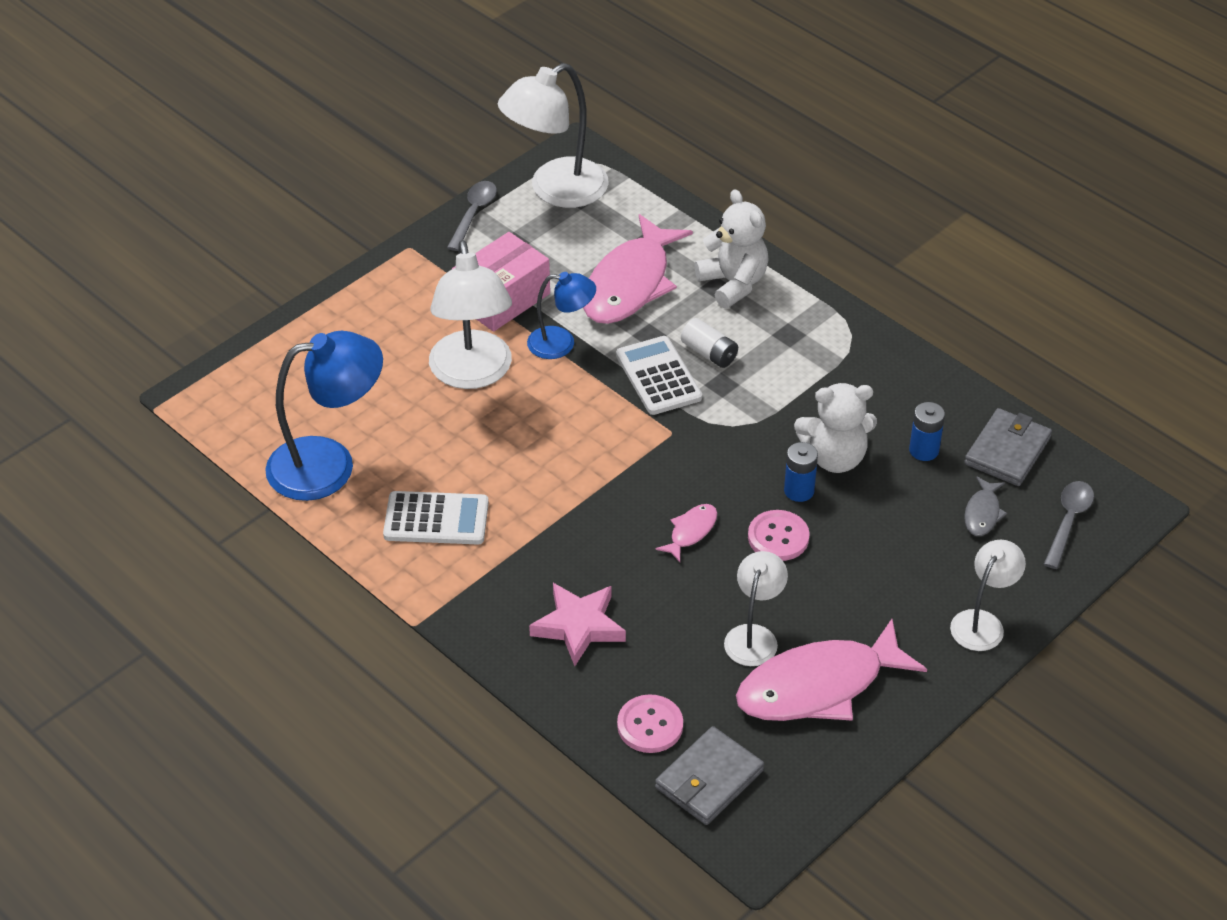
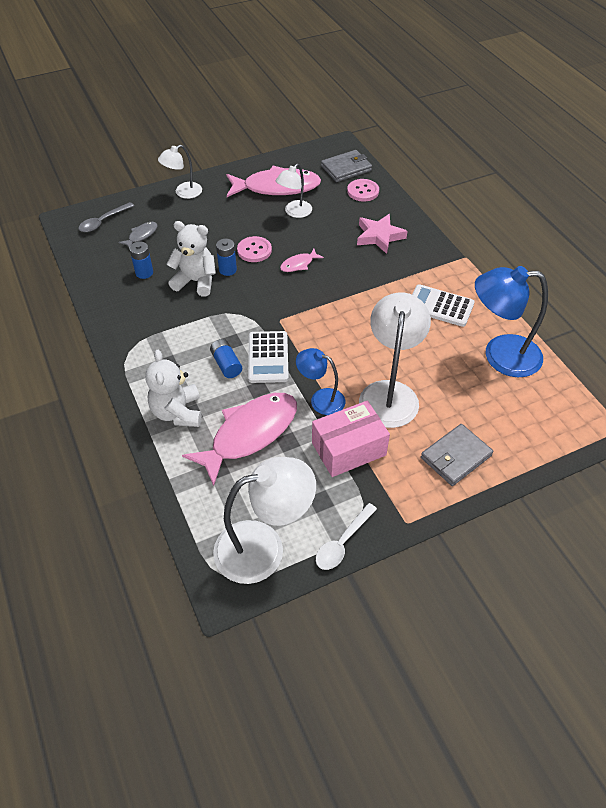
camera: 160 degrees left, 5 degrees up
(473, 214) = (342, 542): grey spoon -> white spoon
(709, 353) = (226, 364): white battery -> blue battery
(1007, 451) = (100, 261): grey wallet -> grey wallet (456, 457)

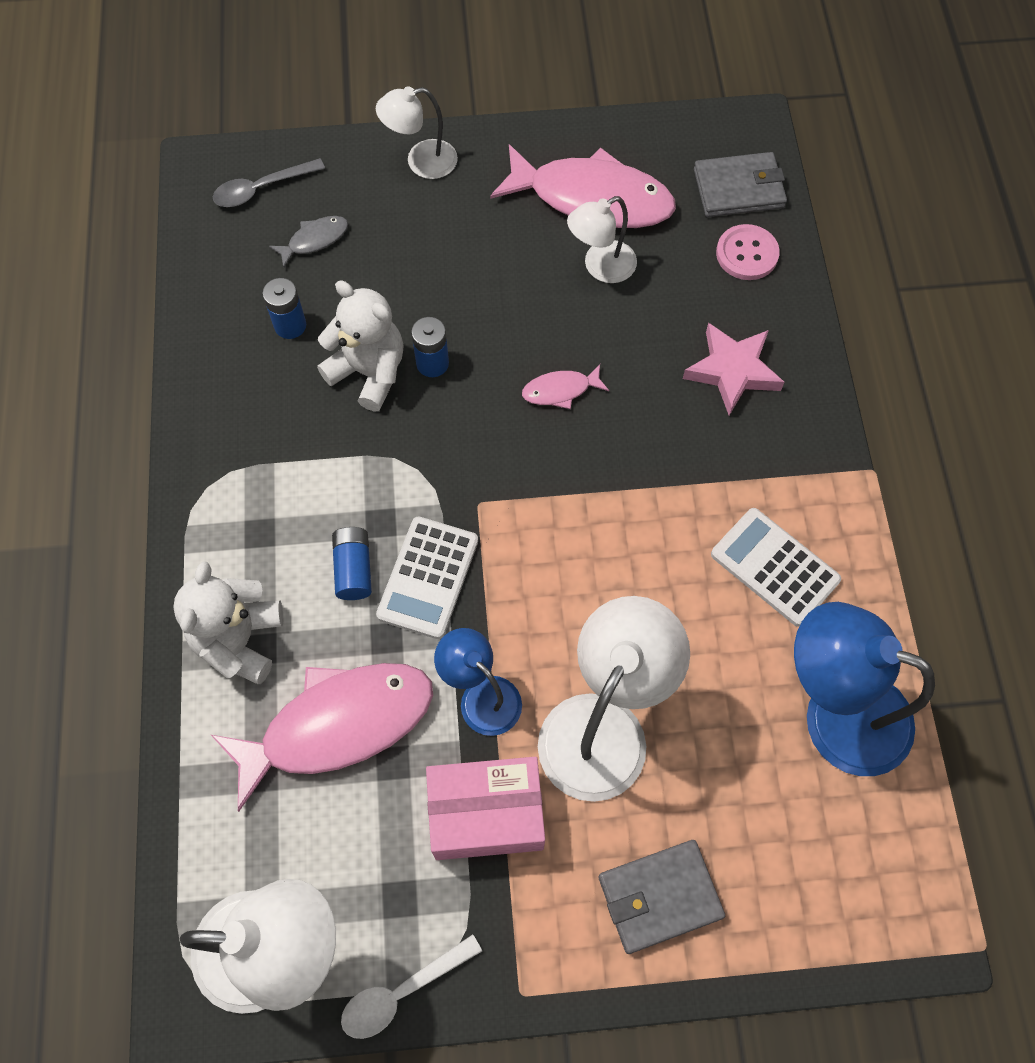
camera: 20 degrees right, 15 degrees up
(254, 250) = (495, 334): pink button -> none

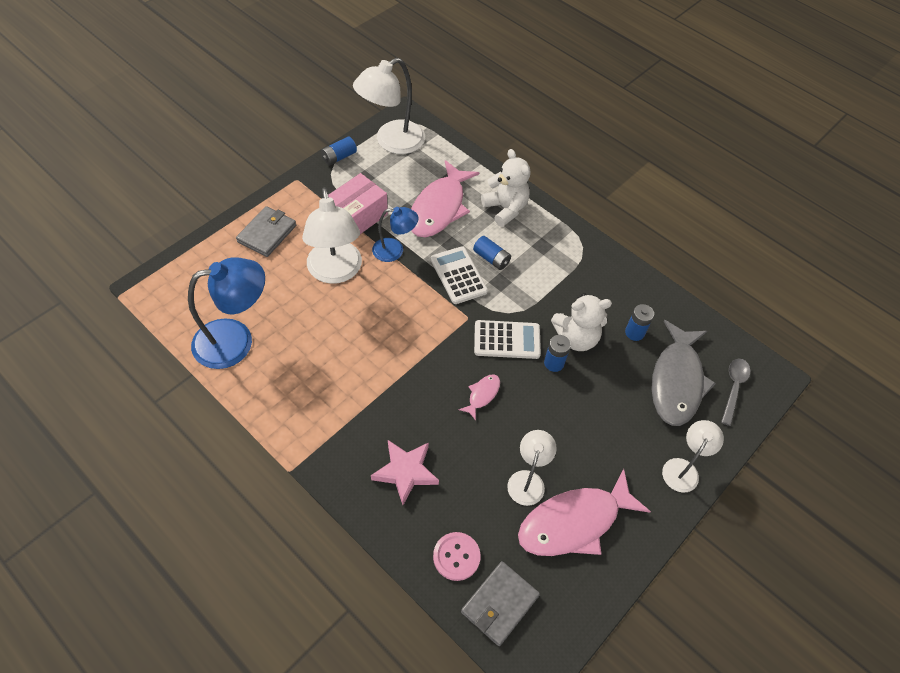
camera: 135 degrees right, 10 degrees down
(314, 240) = (676, 381): grey fish -> grey fish, size x2.27
(402, 992) = (339, 157): white spoon -> blue battery
(774, 567) = (308, 384): white calculator -> white calculator (507, 340)

